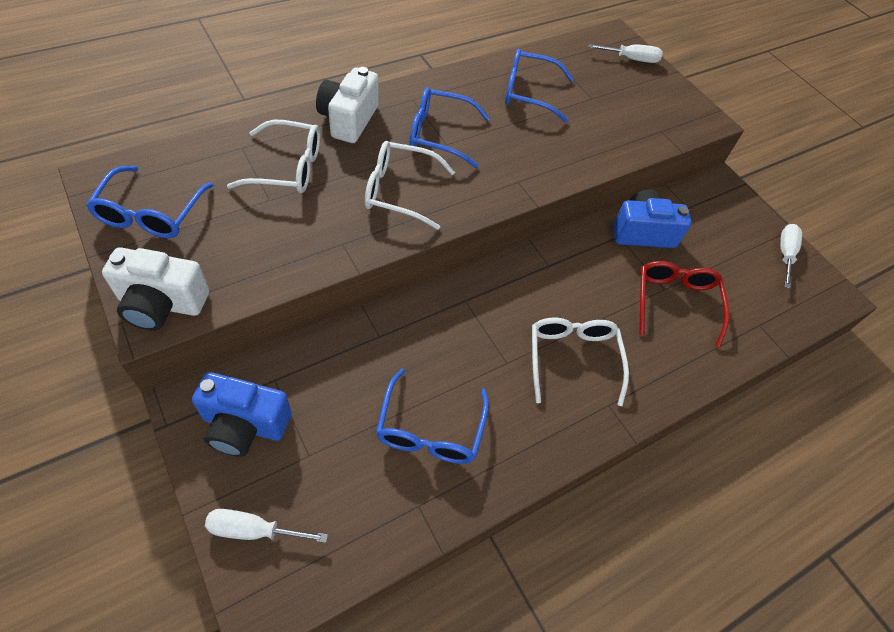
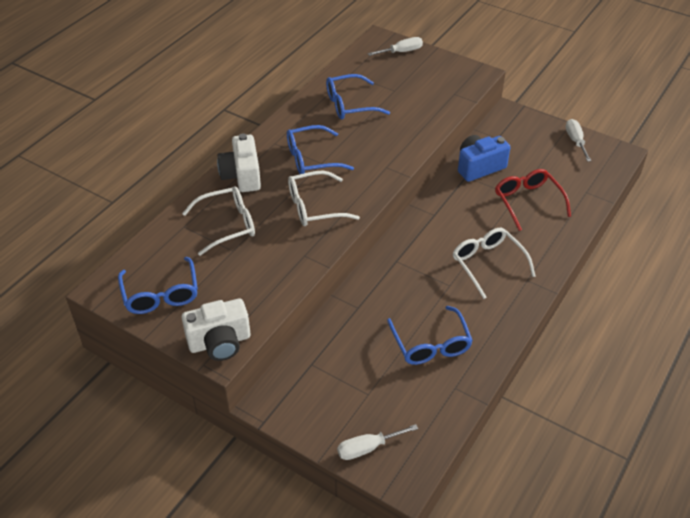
camera: 20 degrees left, 10 degrees down
(244, 425) = (314, 397): blue camera -> none

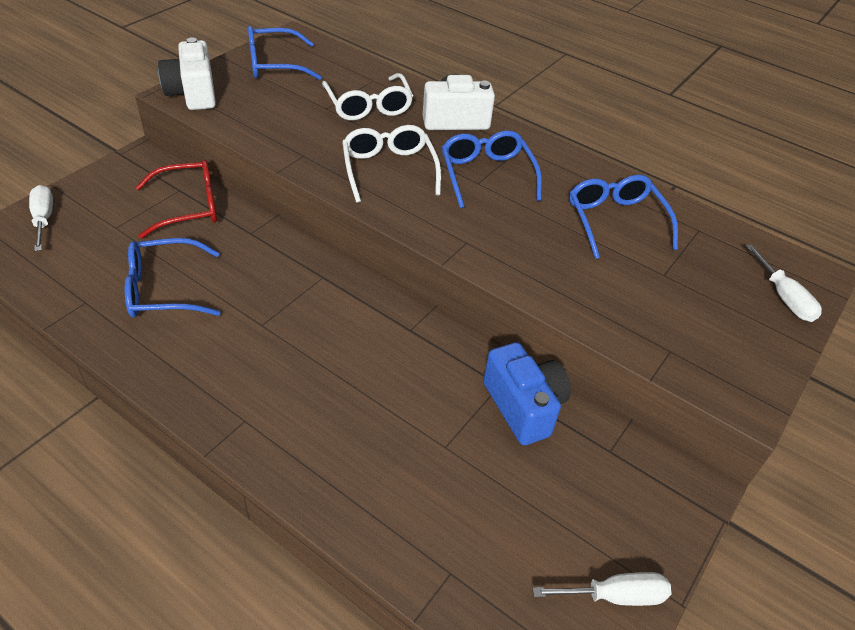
camera: 90 degrees right, 0 degrees up
(488, 264) = (291, 376): white glasses -> none
(527, 202) = (429, 461): red glasses -> red glasses (189, 207)

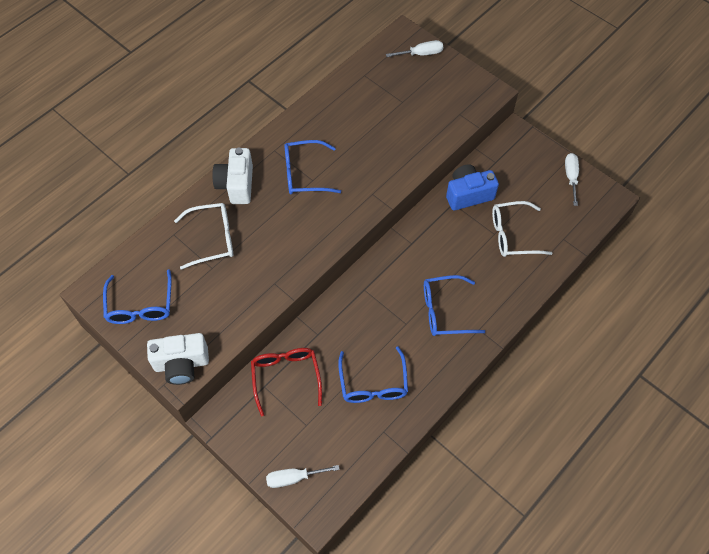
camera: 80 degrees left, 15 degrees up
(389, 169) = (295, 230): white glasses -> white glasses (512, 235)
(615, 221) = (355, 114): blue glasses -> blue glasses (444, 311)

